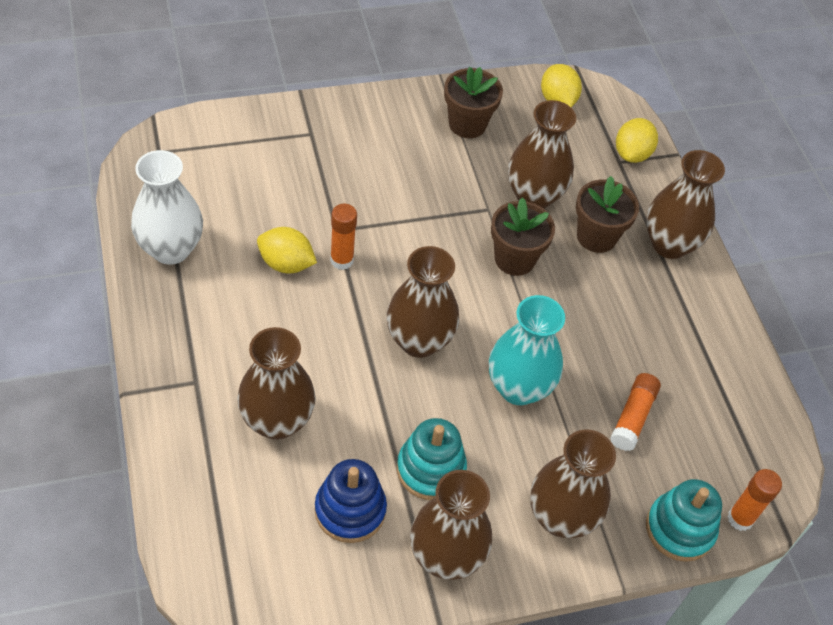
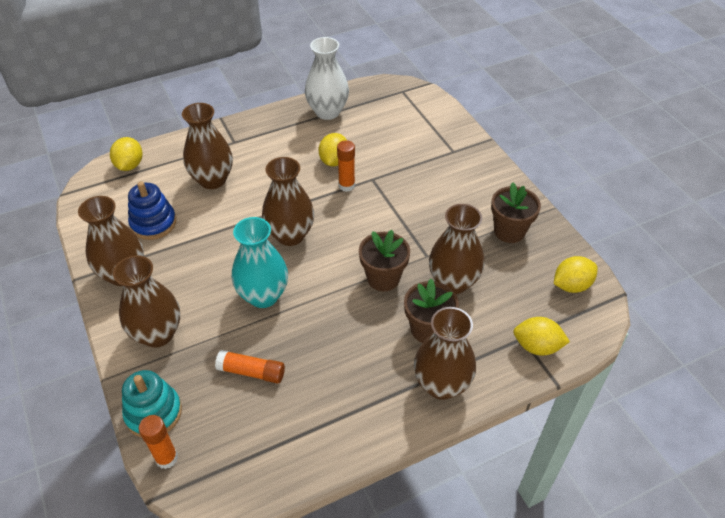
camera: 85 degrees right, 5 degrees down
(201, 539) = (130, 165): none -> yellow lemon
(430, 469) = (188, 257): turquoise stacking toy -> none

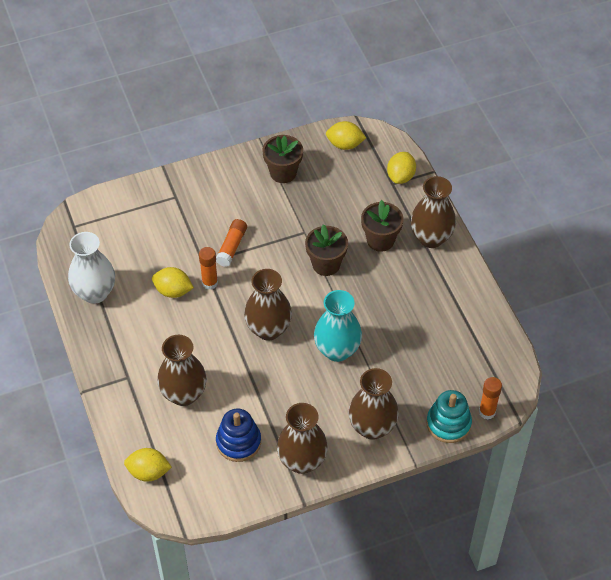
camera: 85 degrees left, 5 degrees up
(251, 372) = (414, 358): orange glue stick -> orange glue stick (232, 247)
(453, 282) = (335, 218): brown vase -> none
(571, 285) = (345, 144): yellow lemon -> yellow lemon turned 60 degrees counterclockwise

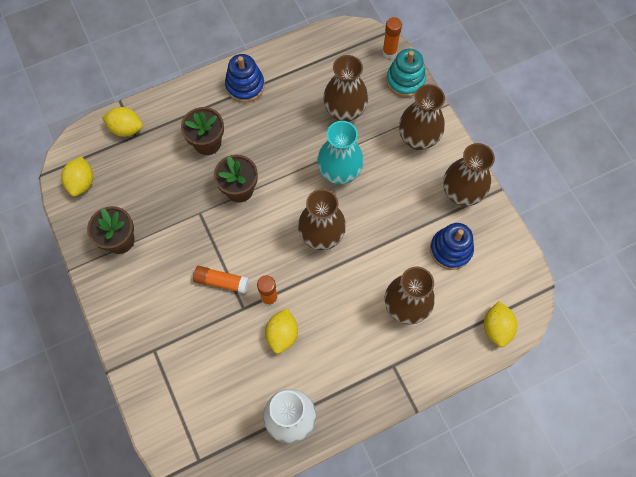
camera: 95 degrees left, 15 degrees up
(431, 238) = (203, 100): brown vase -> brown vase (344, 111)
(447, 274) = (245, 86): none -> blue stacking toy

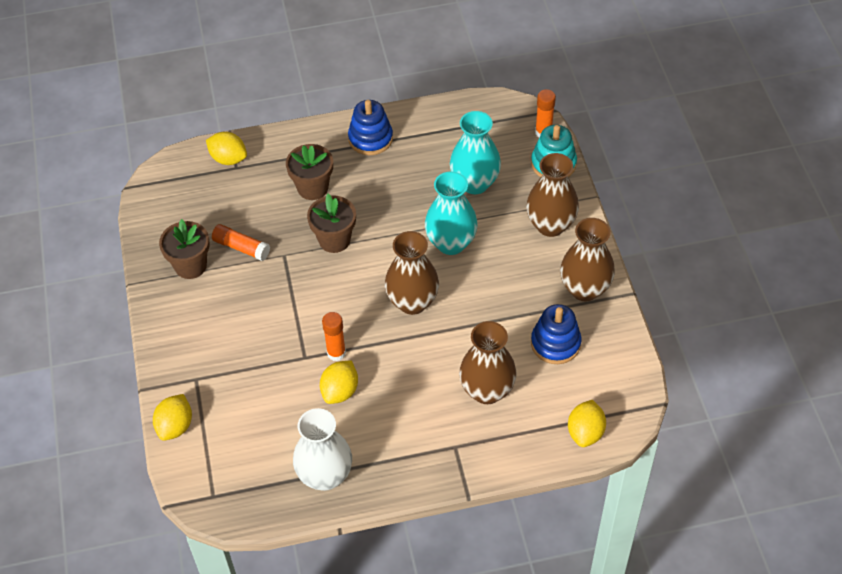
camera: 15 degrees right, 15 degrees down
(82, 182) = (166, 202): yellow lemon -> yellow lemon (175, 426)
(221, 281) = (288, 326): orange glue stick -> orange glue stick (241, 247)
(344, 111) = (474, 183): brown vase -> turquoise vase

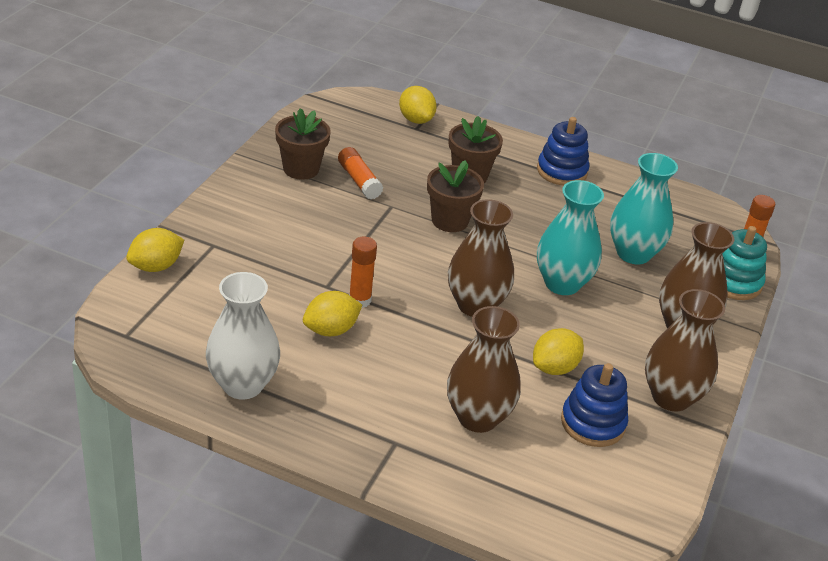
camera: 30 degrees right, 15 degrees down
(585, 432) = (549, 519): yellow lemon -> yellow lemon (554, 368)

